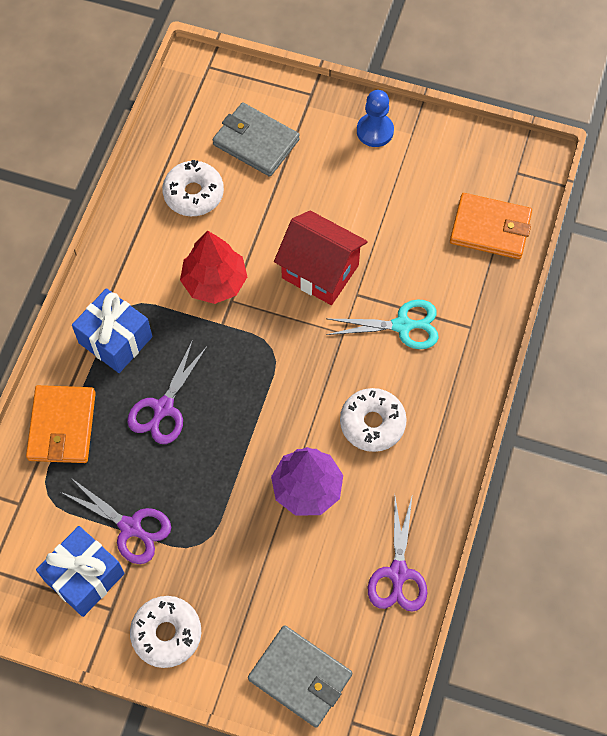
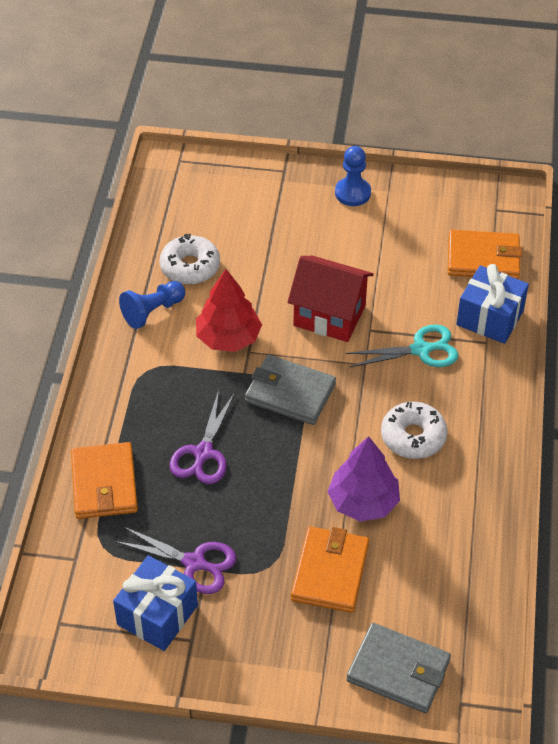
camera: 10 degrees left, 15 degrees down
(115, 340) = (141, 401): blue gift -> blue gift (490, 318)
(146, 240) = (152, 311): none -> blue pawn
(166, 633) = (253, 653): white donut -> none
(256, 142) = (240, 216): grey wallet -> grey wallet (290, 393)
(258, 559) = (330, 572): none -> orange wallet
(398, 573) = (472, 562): purple scissors -> none

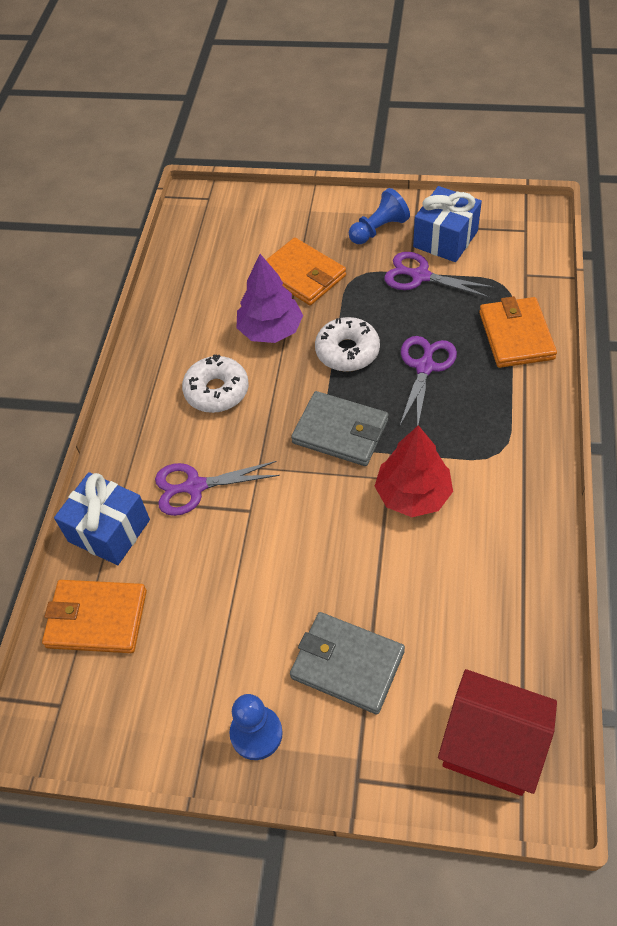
camera: 175 degrees left, 5 degrees up
(152, 311) = (508, 526): blue pawn -> blue pawn (378, 229)
(190, 267) = (473, 594): white donut -> white donut (347, 351)
(329, 315) = (295, 528): red house -> red house (491, 746)
(330, 572) = (302, 275): orange wallet -> orange wallet turned 60 degrees counterclockwise
(398, 671) = (252, 214): grey wallet -> grey wallet (347, 664)
(420, 350) = (195, 486): turquoise scissors -> purple scissors

